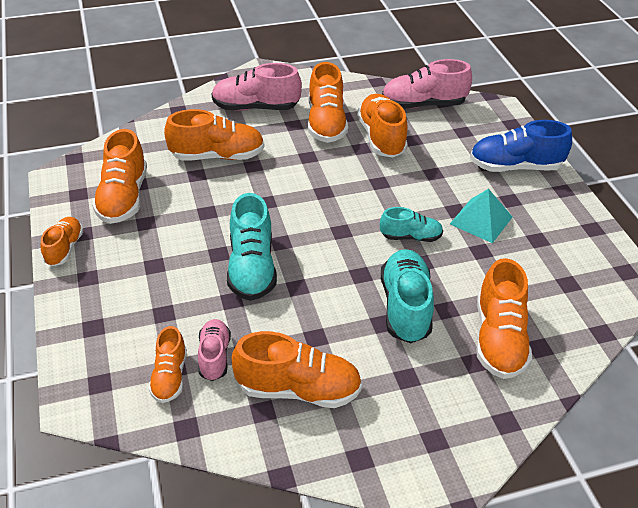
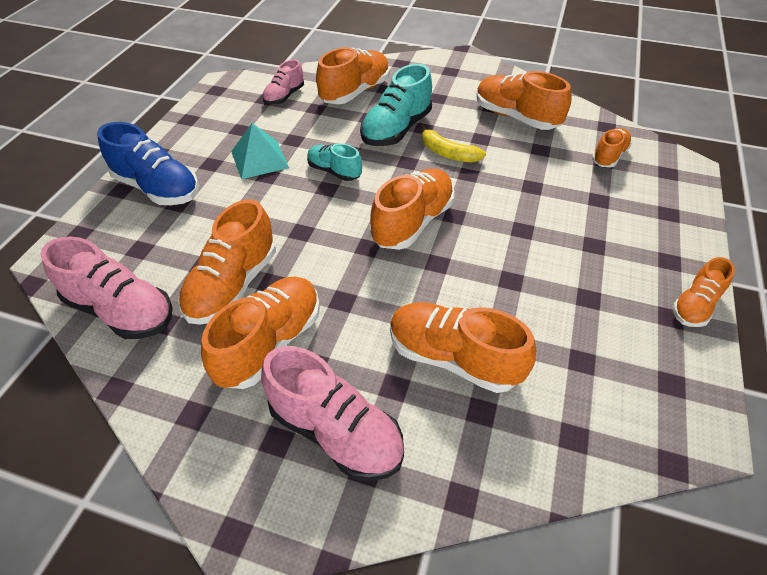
camera: 145 degrees left, 5 degrees up
(123, 198) = (608, 347): orange shoe -> orange shoe (412, 222)
(214, 356) = (567, 155): pink shoe -> pink shoe (284, 96)
(252, 268) = (498, 204): turquoise shoe -> none
(333, 301) = (447, 153): none -> yellow banana

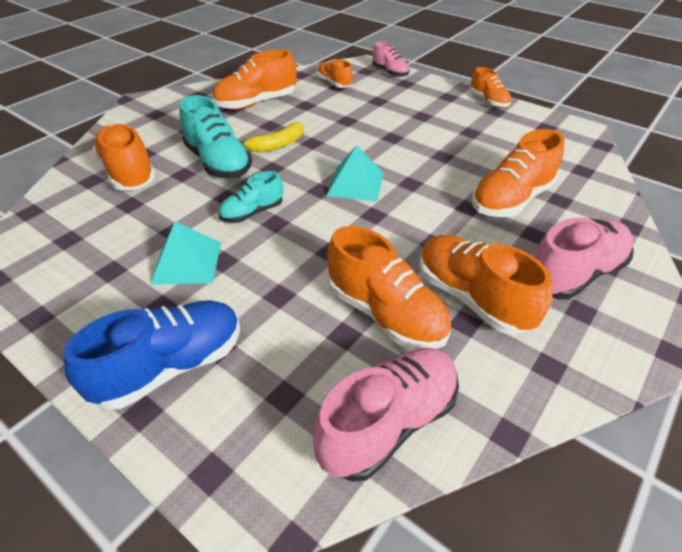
camera: 70 degrees left, 5 degrees down
(284, 96) = (80, 223): pink shoe -> pink shoe (390, 72)
(412, 222) = (355, 184): orange shoe -> turquoise pyramid

